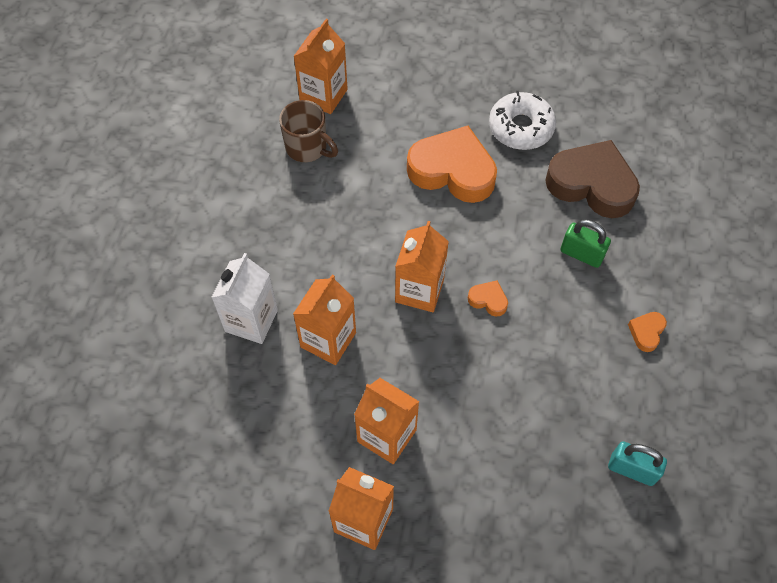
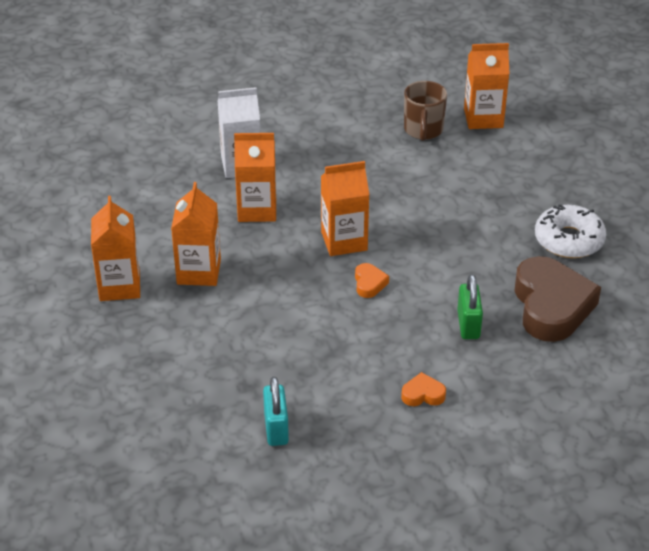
camera: 60 degrees right, 20 degrees down
(452, 171) = (480, 216): orange heart -> none

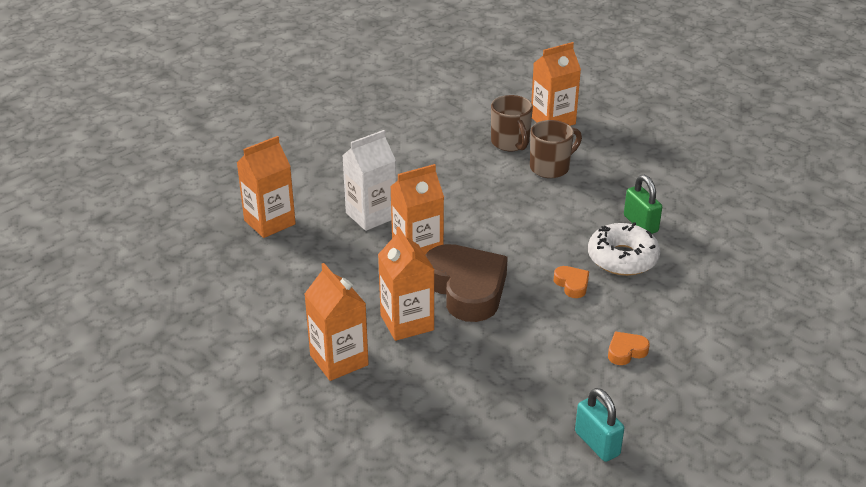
camera: 25 degrees left, 5 degrees down
(344, 241) = (519, 254): orange carton -> orange carton (269, 222)
(423, 394) = (699, 366): orange heart -> orange heart (626, 351)
(442, 166) = (551, 168): none -> brown mug
(468, 324) = (685, 293): green padlock -> green padlock (640, 224)
(551, 306) = (738, 256): brown heart -> brown heart (466, 289)
(569, 240) = (705, 198): white donut -> white donut (622, 258)

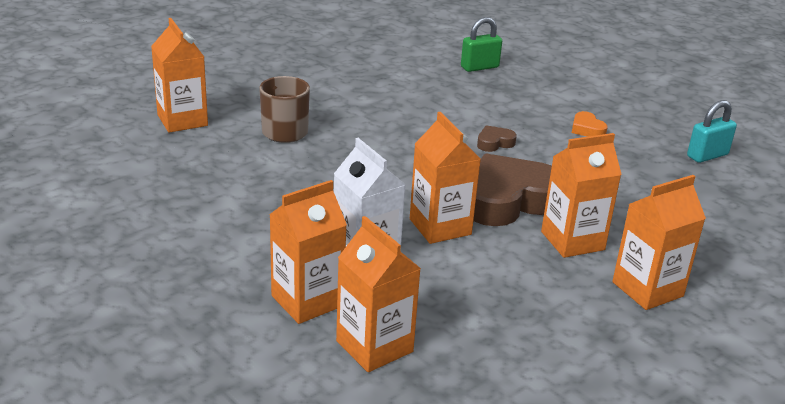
camera: 90 degrees left, 5 degrees down
(317, 193) = (307, 301): none -> orange carton
(510, 143) = (223, 150): brown mug -> none
(572, 284) = (494, 143): orange heart -> brown heart
(622, 258) = (451, 114): white donut -> none
(640, 224) = (395, 99): green padlock -> green padlock (479, 67)

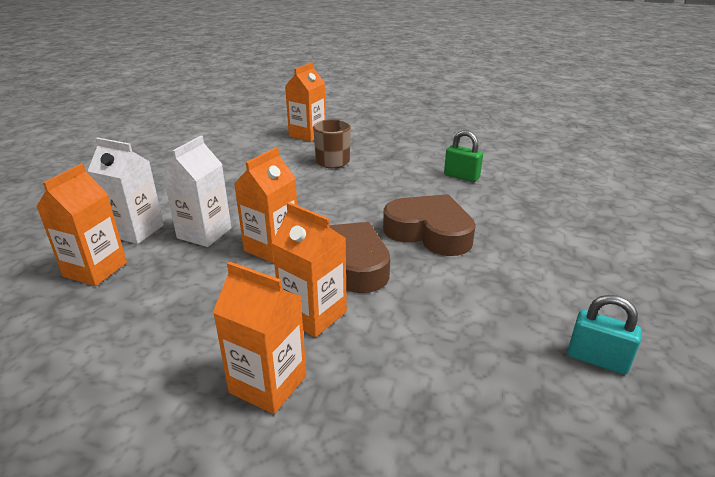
camera: 60 degrees right, 0 degrees up
(307, 301) = (136, 230): orange carton -> white carton
(479, 67) = (545, 190): green padlock -> green padlock (461, 176)
(494, 143) = (429, 232): brown heart -> brown heart, size x2.37
(587, 129) = (526, 268): orange heart -> none

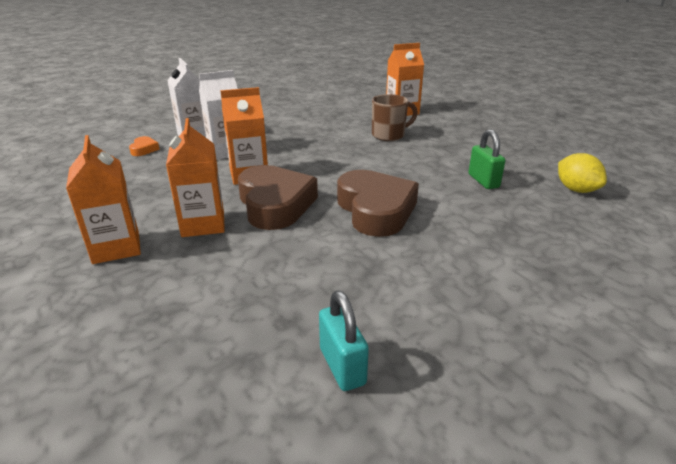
camera: 40 degrees right, 0 degrees up
(95, 269) = (144, 149): orange carton -> orange heart
(522, 161) = (576, 190): none -> yellow lemon

